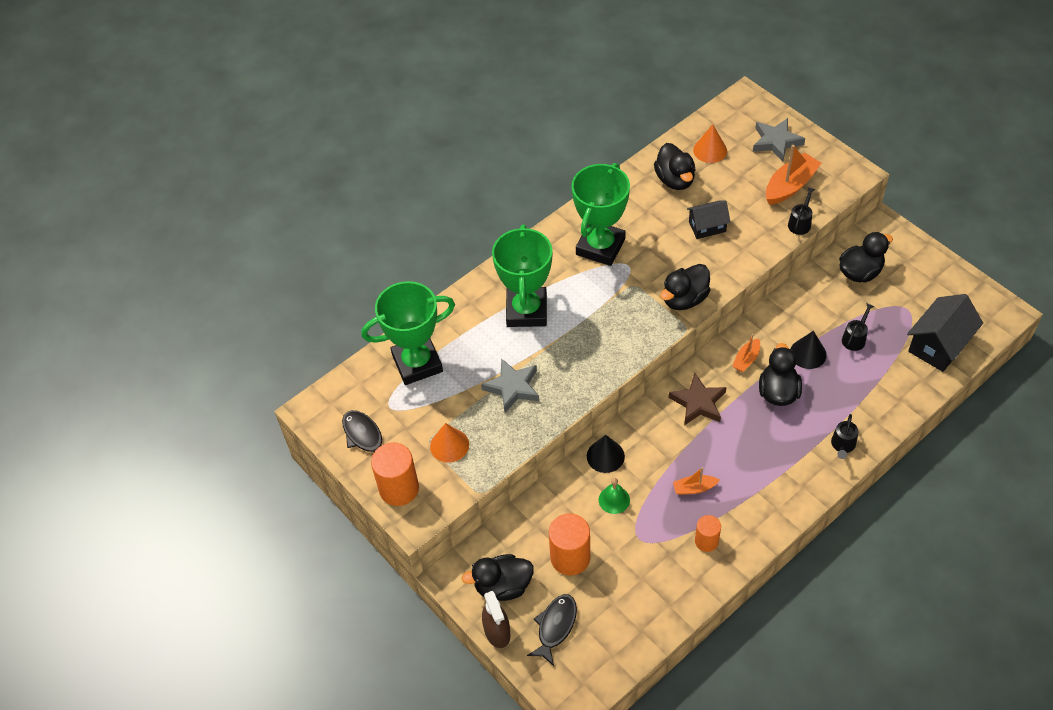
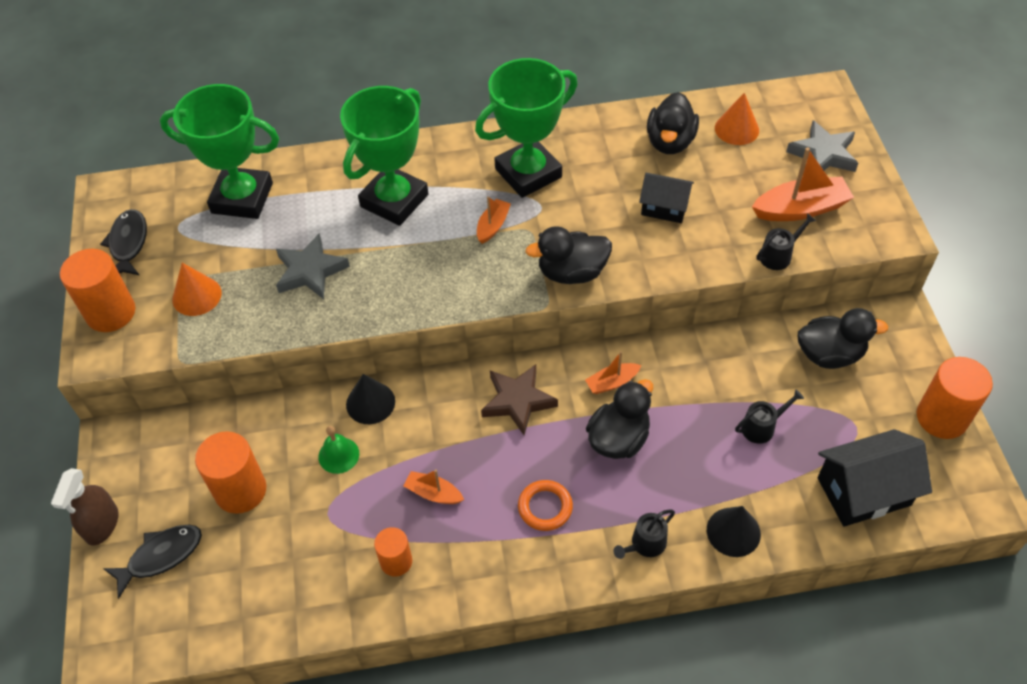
camera: 30 degrees right, 0 degrees up
(503, 586) = (150, 479): black duck -> none
(608, 294) = (493, 226): none -> orange boat
(768, 457) = (545, 507): none -> orange ring
(808, 353) = (689, 414): black cone -> black cone (733, 532)
(949, 277) = (941, 417): none -> orange cylinder

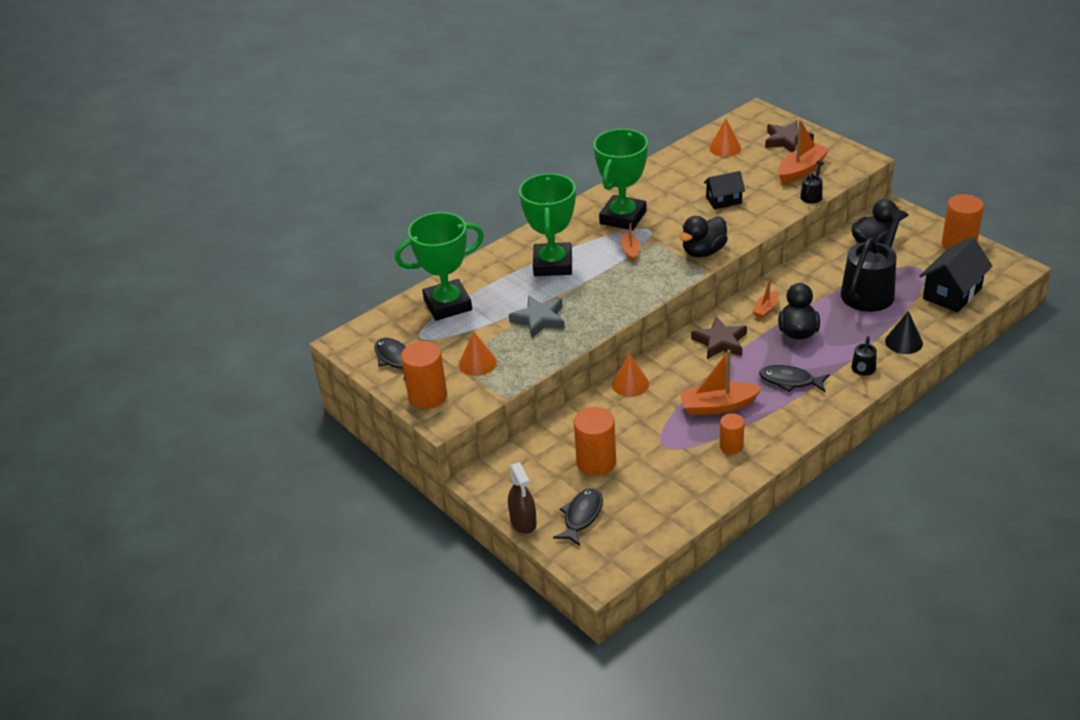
camera: 30 degrees left, 15 degrees down
(338, 455) = (639, 417): green bell -> none
(370, 403) = (630, 384): black cone -> orange cone
(433, 493) = (718, 406): orange boat -> orange boat, size x1.79
(545, 507) = (790, 381): orange ring -> black fish
(670, 142) = (692, 169): black duck -> none
(761, 427) = (870, 290): black watering can -> black watering can, size x2.33
(823, 154) = (787, 140): grey star -> brown star

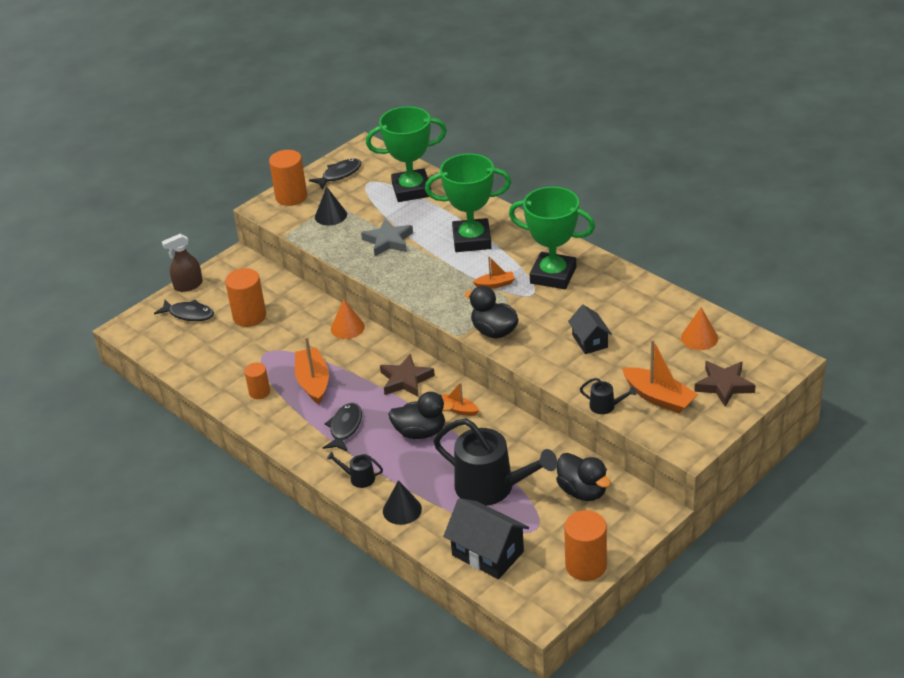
camera: 85 degrees right, 0 degrees up
(447, 305) = (411, 190): green trophy -> green trophy turned 75 degrees counterclockwise
(477, 363) = (330, 215): orange cone -> black cone

